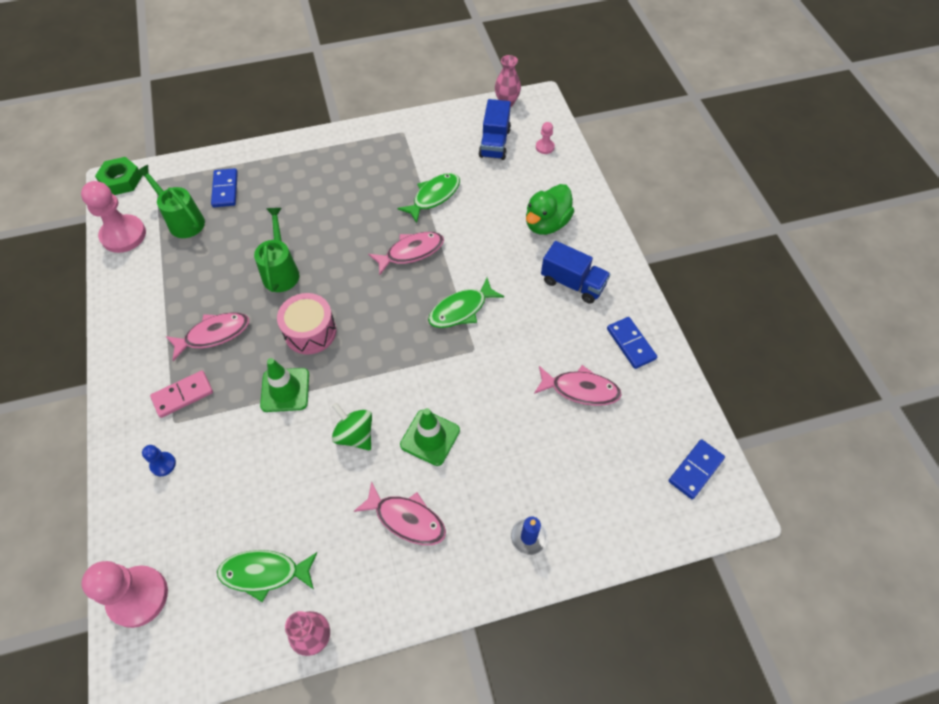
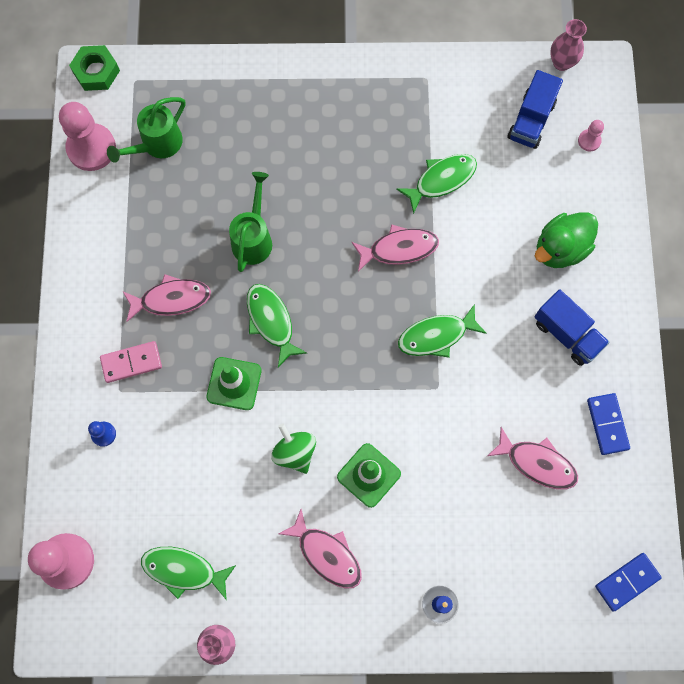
camera: 15 degrees right, 15 degrees up
(183, 221) = (157, 144): green watering can -> green watering can turned 105 degrees counterclockwise
(225, 189) = (209, 112): blue domino -> none
(310, 332) = (271, 321): pink drum -> green fish

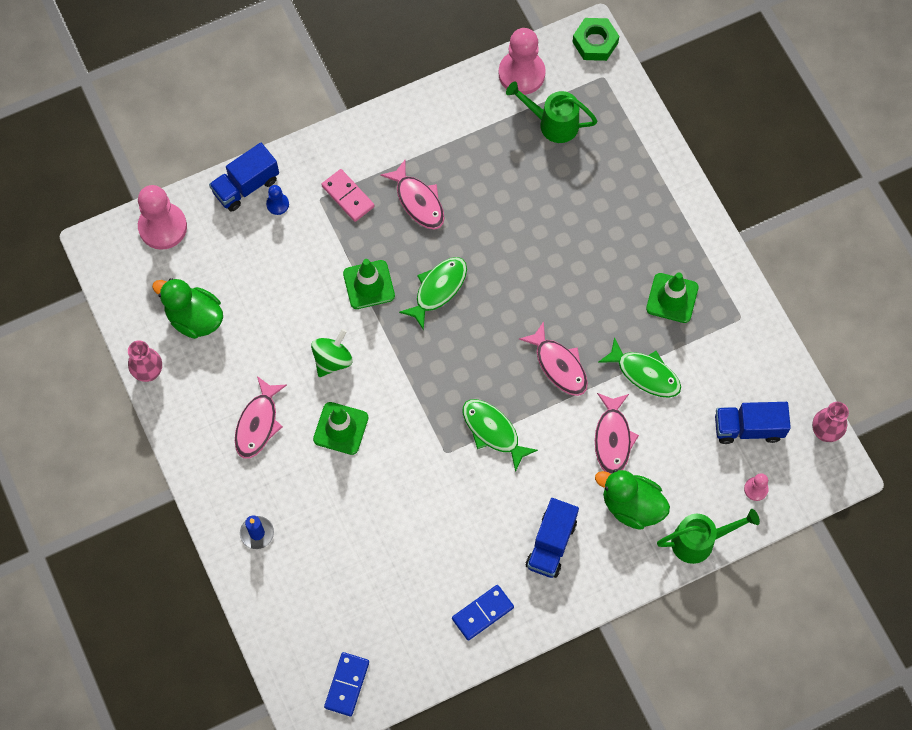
camera: 65 degrees right, 5 degrees down
(67, 457) = (246, 186): none -> blue truck
(183, 570) = (194, 318): green fish -> green duck
(253, 238) = (506, 241): green watering can -> green watering can (699, 541)
(381, 124) = (672, 298): none -> green traffic cone
(537, 463) = (417, 565): pink fish -> pink fish (613, 438)
(627, 581) = (347, 684): blue domino -> blue domino turned 75 degrees clockwise

